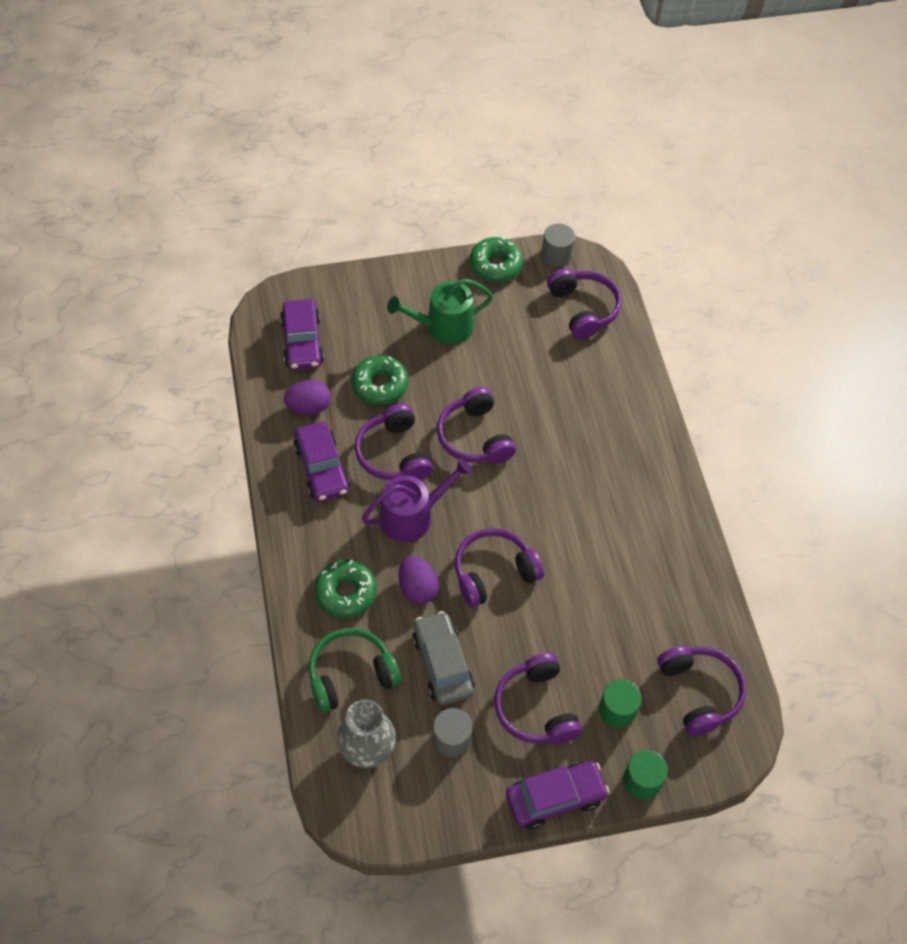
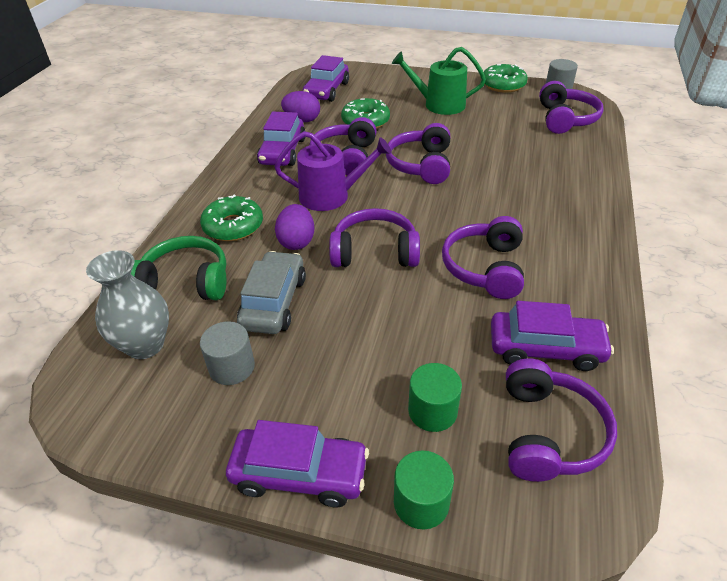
camera: 30 degrees right, 15 degrees down
(536, 708) = (340, 373): purple headphones -> purple headphones (485, 268)
(671, 620) = (545, 348): none -> purple car

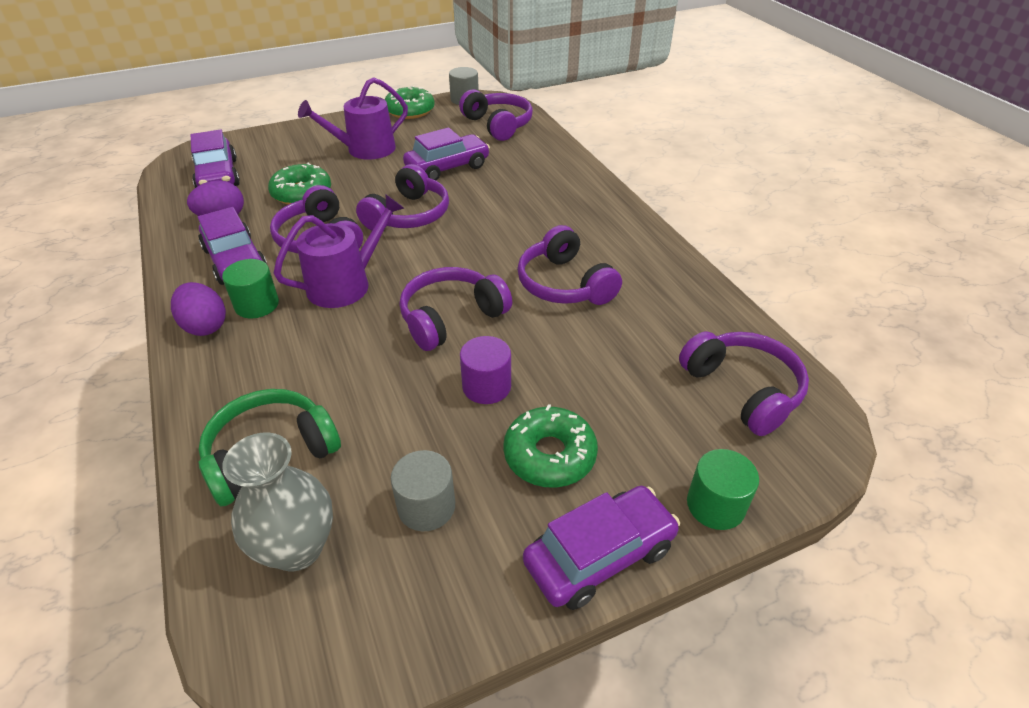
camera: 40 degrees left, 0 degrees up
(233, 226) = (263, 366): green donut -> green donut (549, 455)
(274, 302) = (400, 418): grey car -> none
(296, 241) = (358, 346): purple egg -> purple egg (205, 326)
(348, 312) = (486, 386): none -> purple cylinder
(421, 165) = (408, 215): purple headphones -> purple headphones turned 120 degrees counterclockwise
(432, 411) = (648, 427): green cylinder -> green cylinder (257, 305)
(439, 104) = (365, 149): green watering can -> purple watering can
(545, 348) = (676, 326): purple car -> purple car (447, 167)

